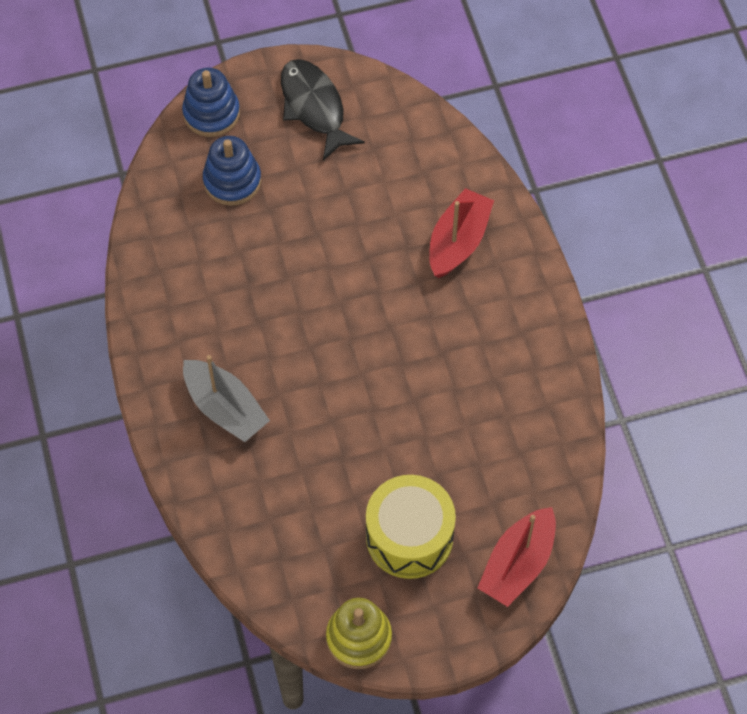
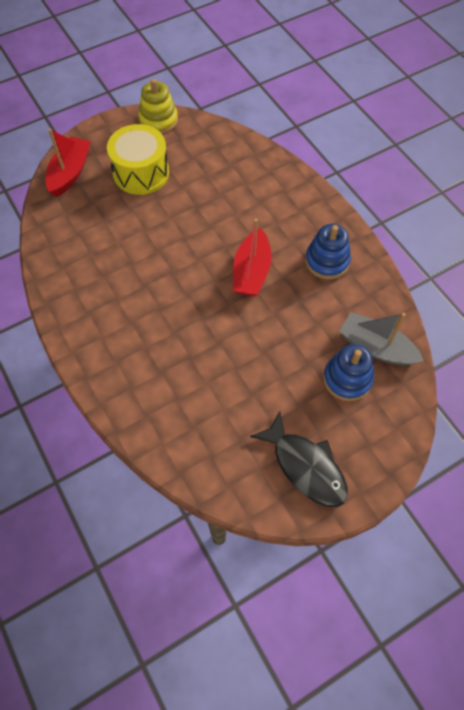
camera: 165 degrees right, 0 degrees up
(211, 113) = (391, 437): blue stacking toy -> blue stacking toy (327, 261)
(225, 408) = (283, 217): grey boat -> grey boat (376, 347)
(458, 241) = (150, 372): red boat -> red boat (251, 272)

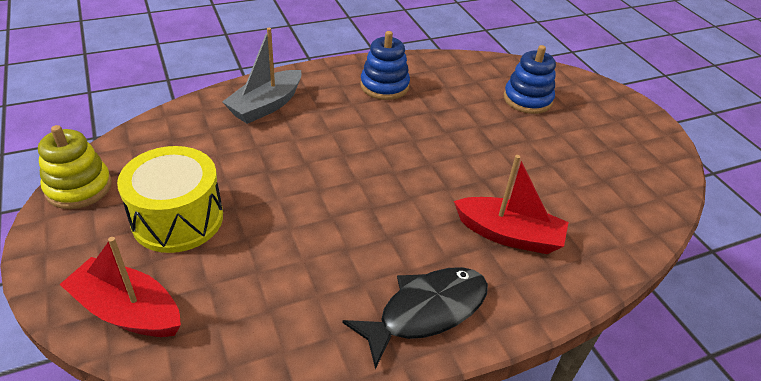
camera: 85 degrees left, 20 degrees down
(251, 272) = (387, 139): red boat -> red boat (509, 235)
(305, 466) = (626, 141): black fish -> black fish (426, 311)
(376, 347) = (492, 77): grey boat -> grey boat (266, 106)

